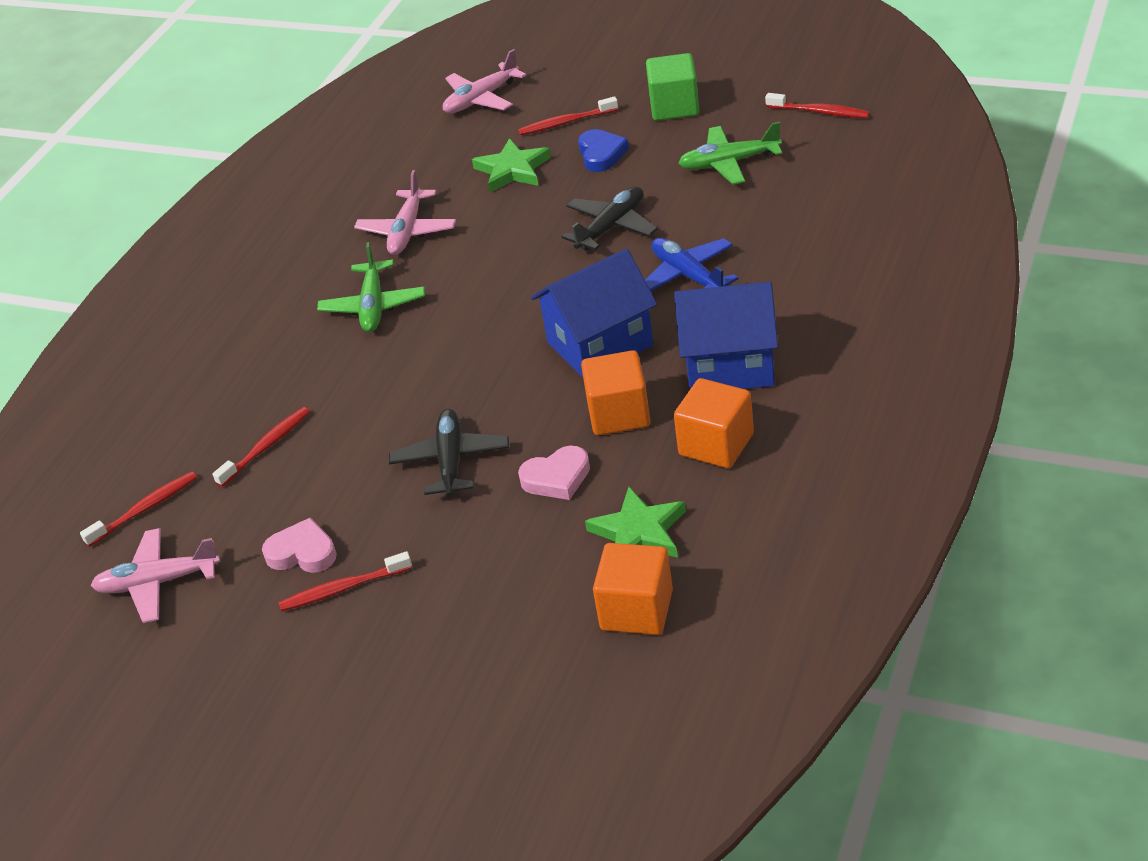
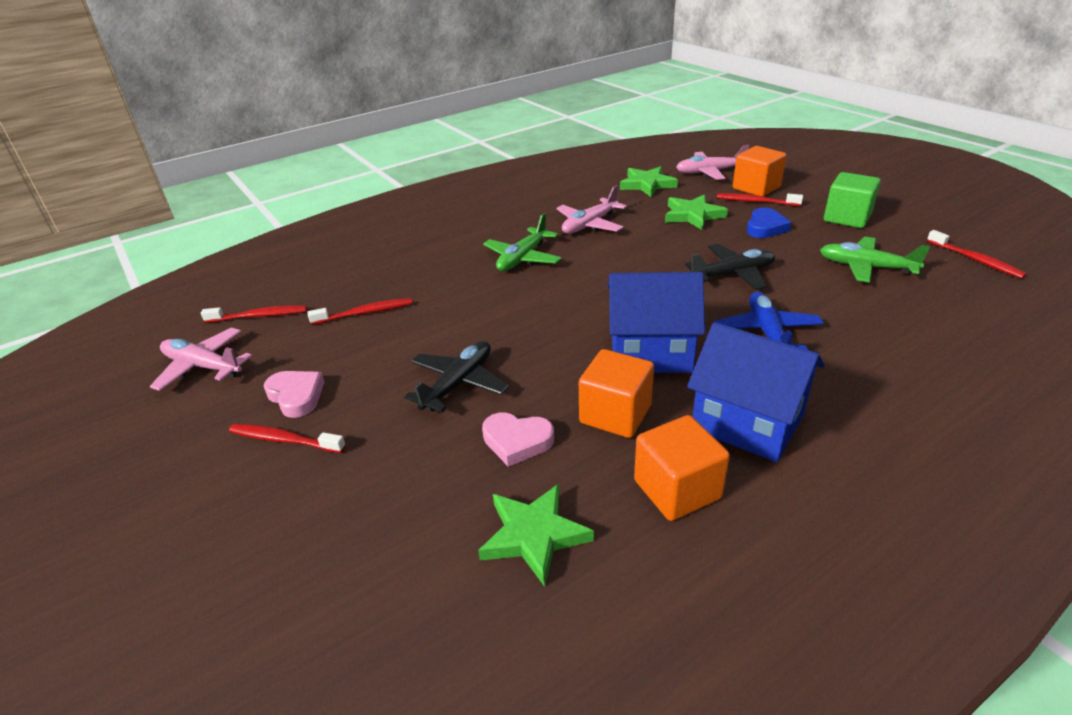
camera: 30 degrees right, 5 degrees down
(423, 147) = (647, 184): none -> green star
(636, 610) = (457, 620): orange cube -> orange cube (756, 188)

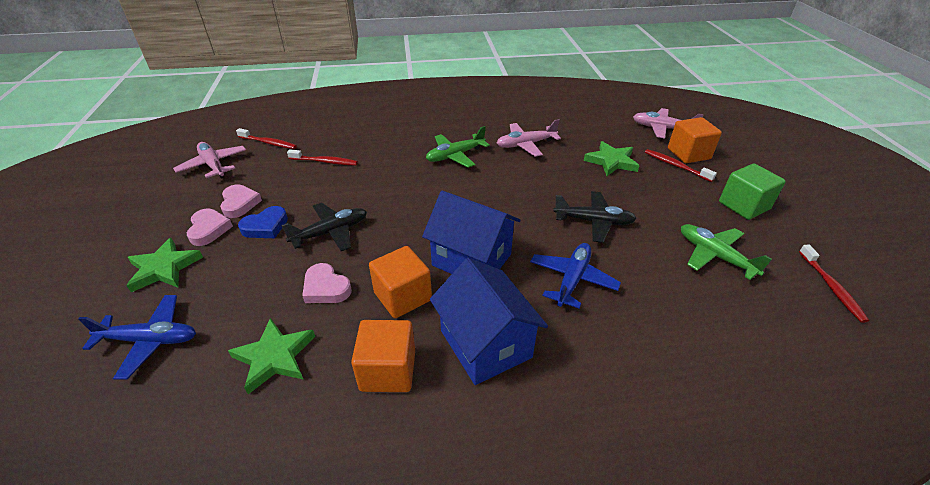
camera: 25 degrees right, 5 degrees up
(284, 440) = (209, 229): red toothbrush -> pink heart
(344, 593) = (150, 340): none -> blue plane
(647, 184) = (600, 125): green star -> green star (164, 268)
(765, 227) = (661, 191): blue heart -> blue heart (266, 226)

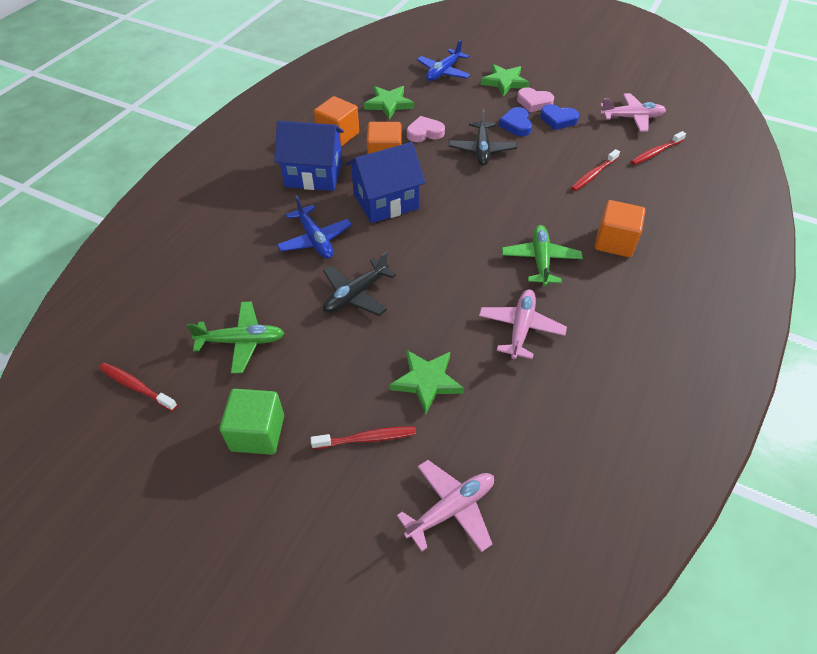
camera: 125 degrees right, 10 degrees up
(240, 203) = (558, 120): pink heart -> blue heart
(688, 154) = (375, 478): orange cube -> orange cube (614, 242)

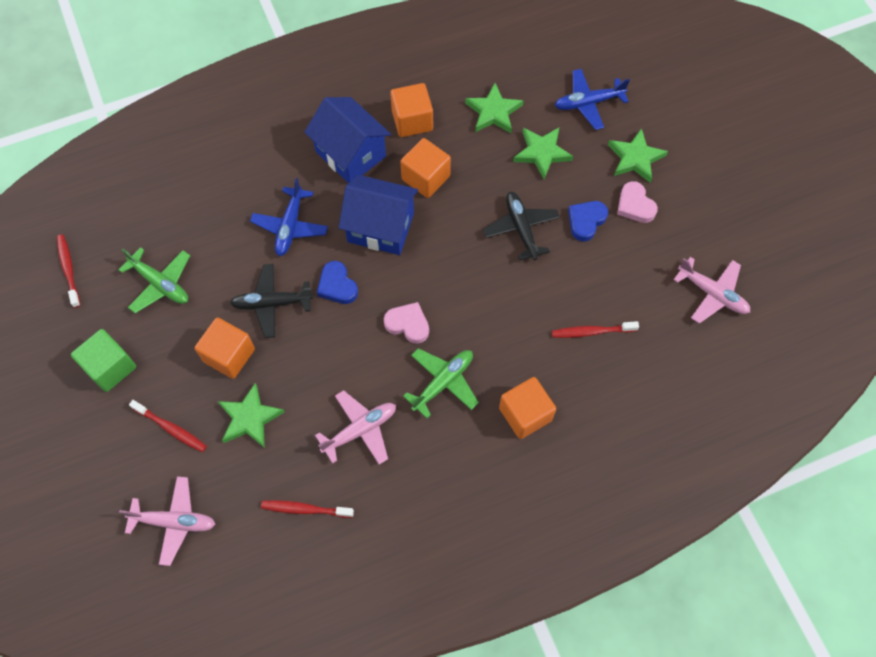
camera: 40 degrees right, 15 degrees up
(359, 350) = (229, 355): none -> orange cube
(424, 133) = (490, 171): pink heart -> pink heart (408, 324)
(446, 108) = (542, 153): none -> green star
(481, 149) = (521, 228): black plane -> black plane turned 120 degrees clockwise
(558, 120) = (634, 244): blue heart -> blue heart (337, 285)
(656, 152) = (683, 351): red toothbrush -> red toothbrush (305, 509)

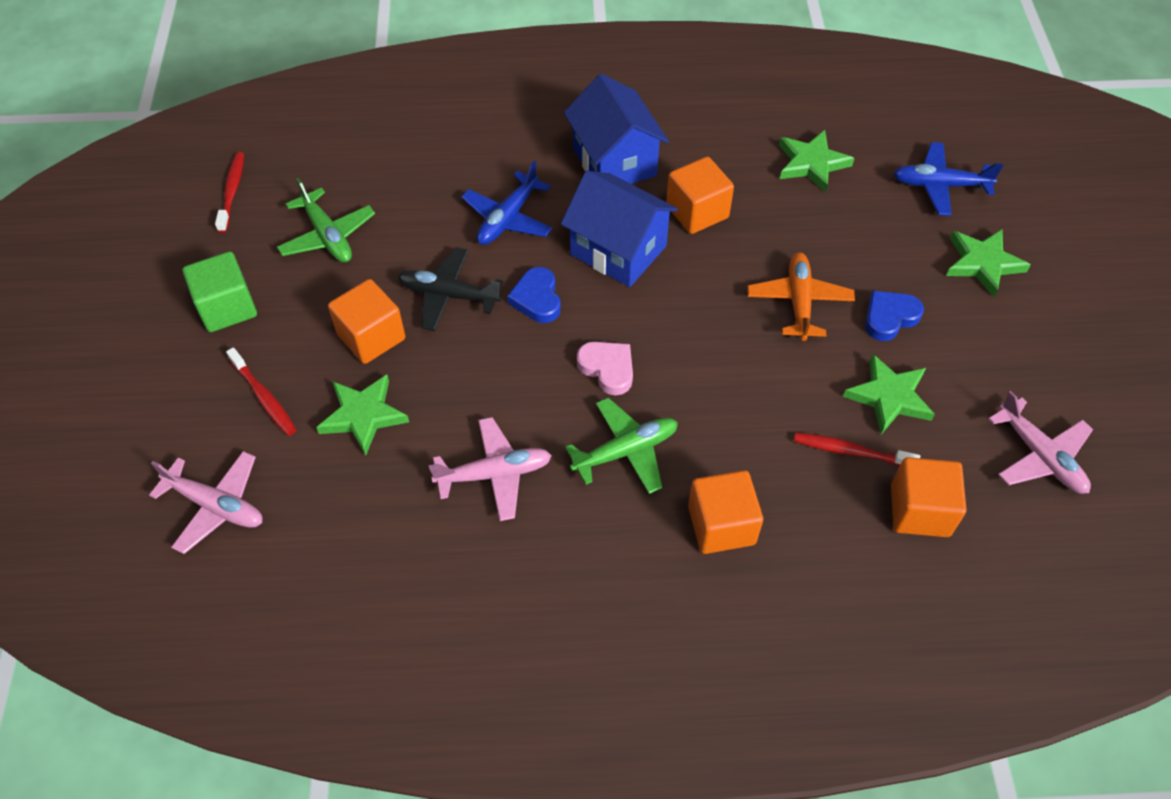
camera: 20 degrees right, 10 degrees down
(305, 509) = (383, 546): red toothbrush -> none
(412, 121) = (705, 146): orange cube -> orange cube (919, 510)
(521, 228) = (799, 302): black plane -> orange plane
(542, 153) = (858, 224): green star -> green star (889, 397)
(635, 205) = (964, 318): pink heart -> none

